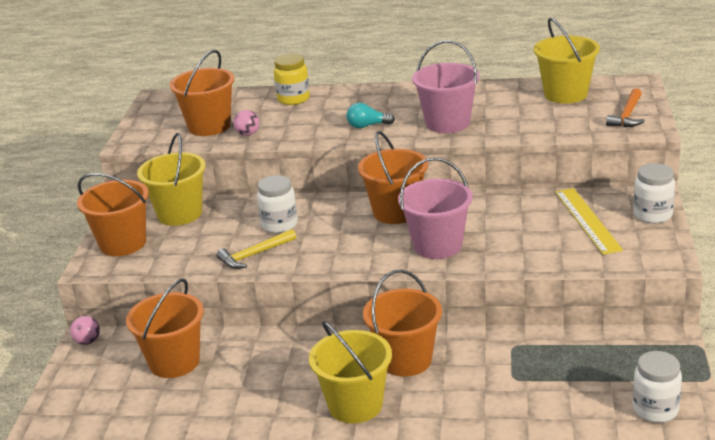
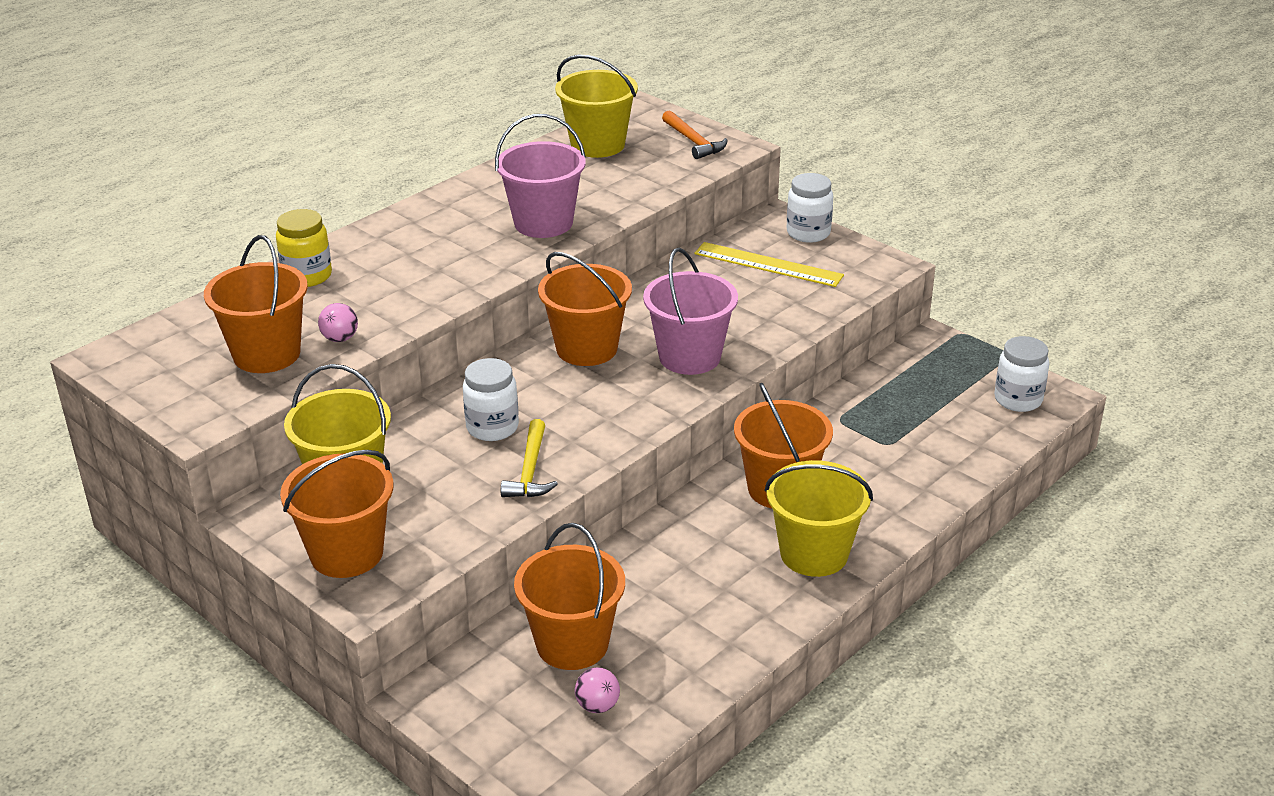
camera: 55 degrees left, 5 degrees up
(88, 341) = (430, 697): pink ball -> pink ball (597, 706)
(367, 126) = (464, 264): turquoise light bulb -> none

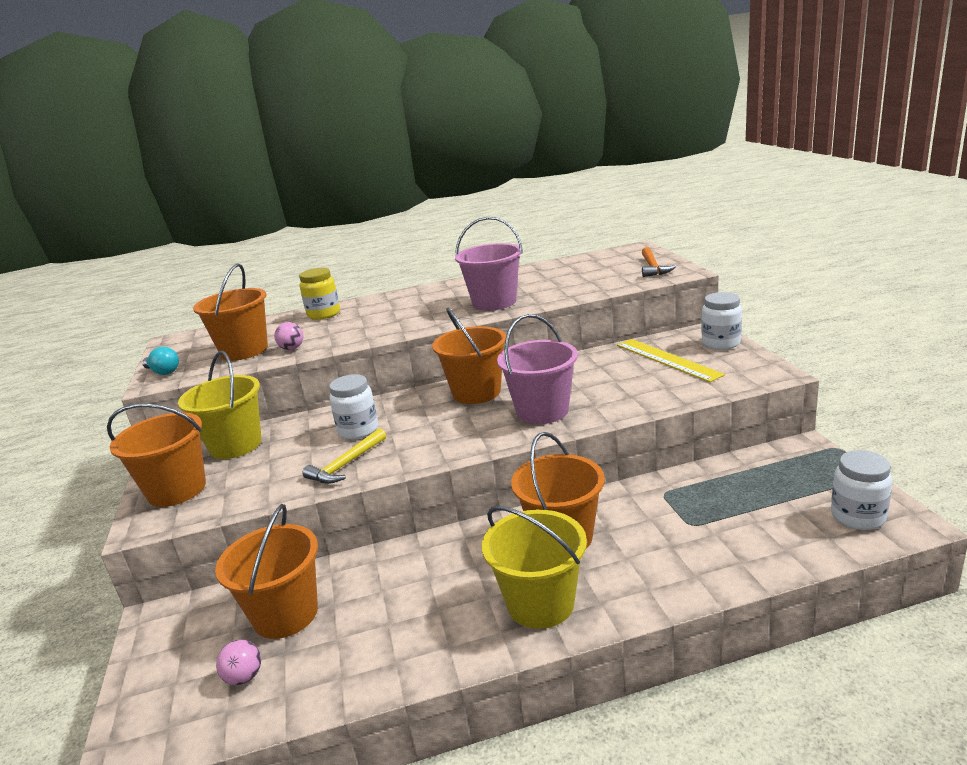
camera: 35 degrees right, 10 degrees down
(184, 409) = (163, 372): none -> turquoise light bulb
(597, 145) = (583, 265): yellow bucket -> none

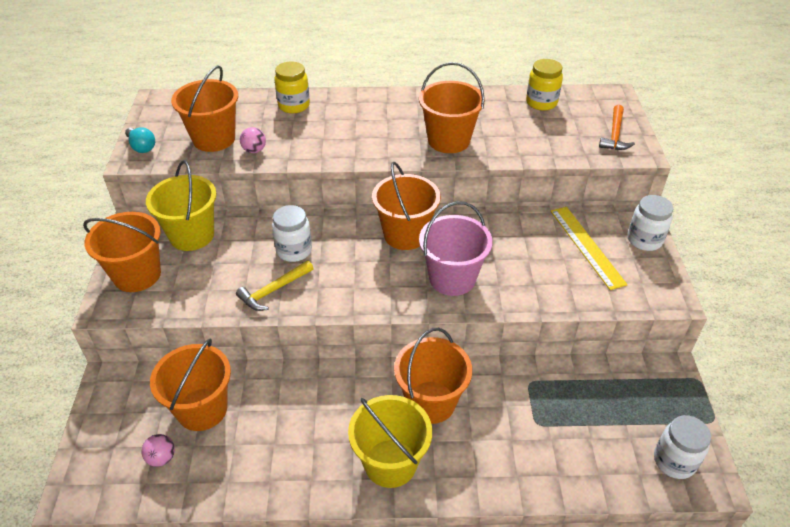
camera: 10 degrees right, 20 degrees up
(494, 302) = (449, 140): pink bucket -> orange bucket
(571, 265) = (541, 103): none -> yellow jar

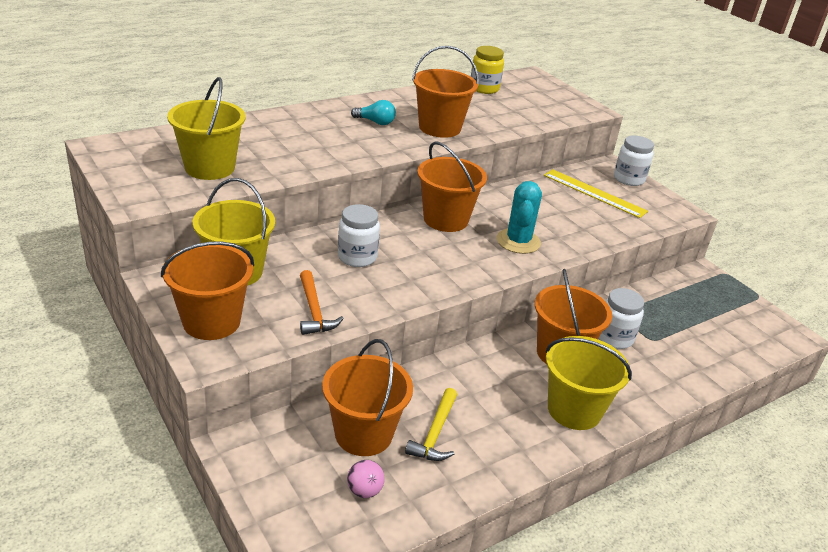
camera: 35 degrees left, 10 degrees down
(142, 147) = (133, 190): turquoise light bulb -> turquoise light bulb (375, 122)
(214, 139) = (210, 167): orange bucket -> yellow bucket
(254, 150) = (265, 169): pink ball -> none
(273, 290) = (372, 294): yellow hammer -> yellow hammer (435, 433)
(294, 105) = (264, 126): yellow jar -> none
(452, 278) = (518, 241): pink bucket -> turquoise cactus
(615, 134) = (562, 101): orange hammer -> orange hammer (314, 311)
(674, 461) = (761, 330): white jar -> white jar (614, 338)

